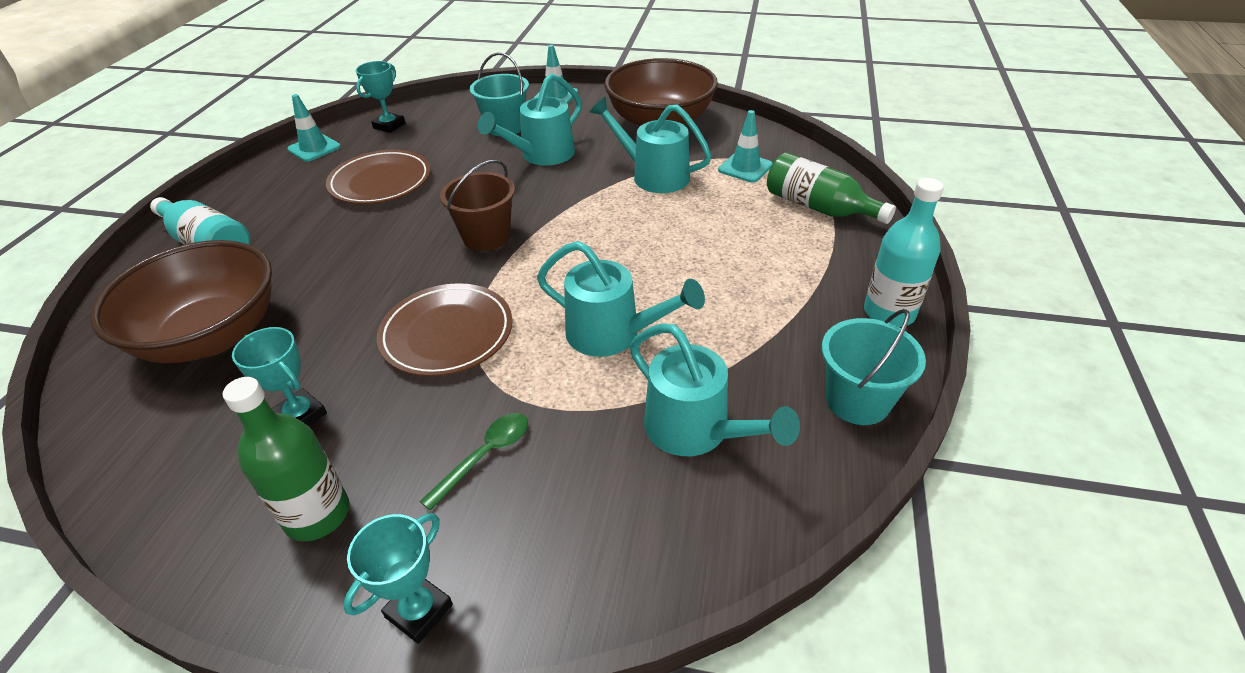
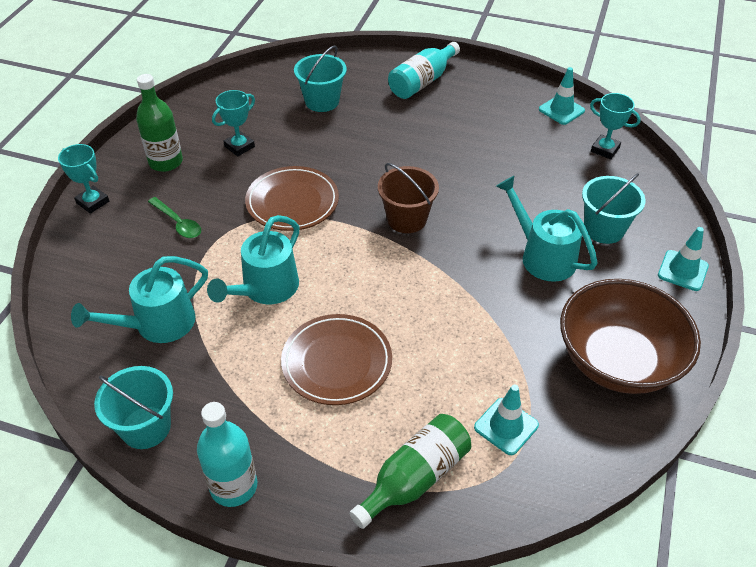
camera: 95 degrees right, 5 degrees up
(211, 336) = (322, 101): brown bowl -> turquoise bucket
(380, 182) = (500, 153): brown plate -> brown plate (337, 362)
(652, 175) = (496, 340): turquoise watering can -> none

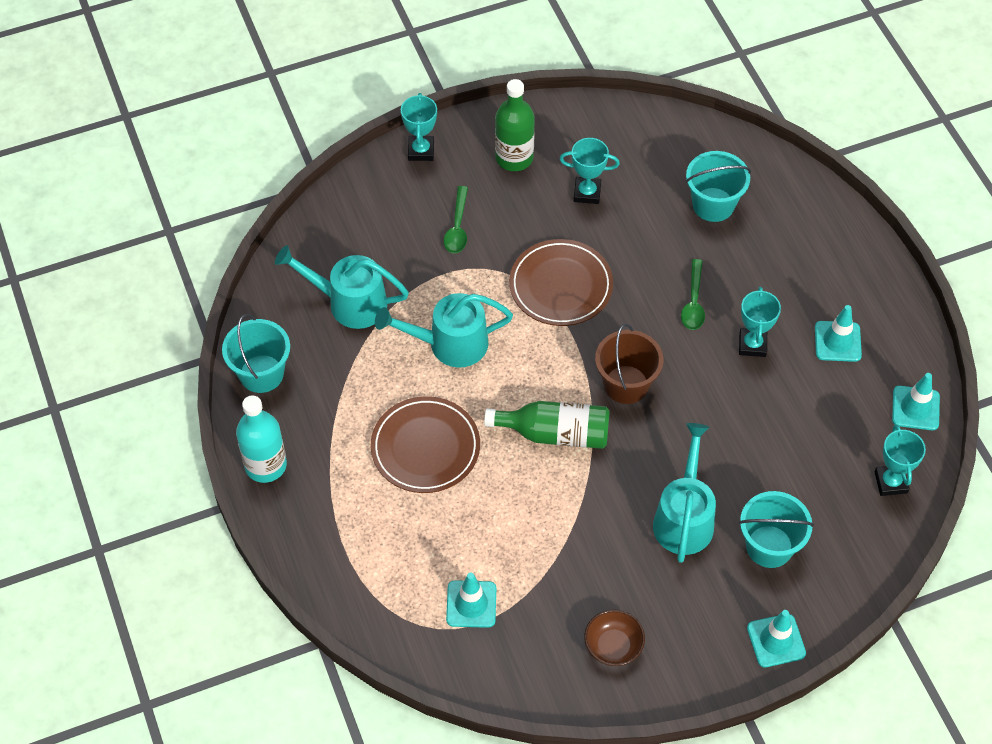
camera: 50 degrees right, 10 degrees up
(381, 151) = (693, 302): none -> green spoon
(415, 478) = (371, 573): green bottle -> green bottle (555, 434)
(422, 82) = (831, 262): turquoise bottle -> none
(442, 146) = (752, 345): none -> turquoise trophy
(481, 111) = (837, 341): none -> turquoise traffic cone
(618, 361) = (613, 646): brown bowl -> brown bowl, size x0.43

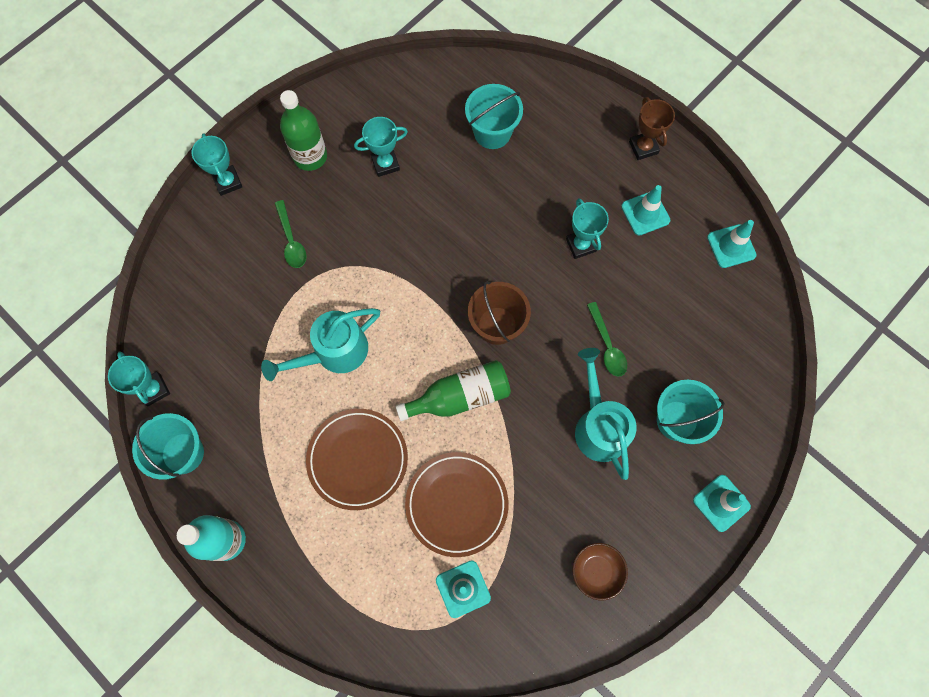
camera: 25 degrees left, 15 degrees up
(348, 302) = (229, 351): turquoise watering can -> none
(561, 286) = (402, 258): brown plate -> brown plate (456, 504)
(693, 302) = (517, 227): green spoon -> green spoon (607, 346)
(868, 278) = (643, 147): none -> brown trophy
(891, 482) = (742, 320): turquoise trophy -> turquoise trophy (154, 390)

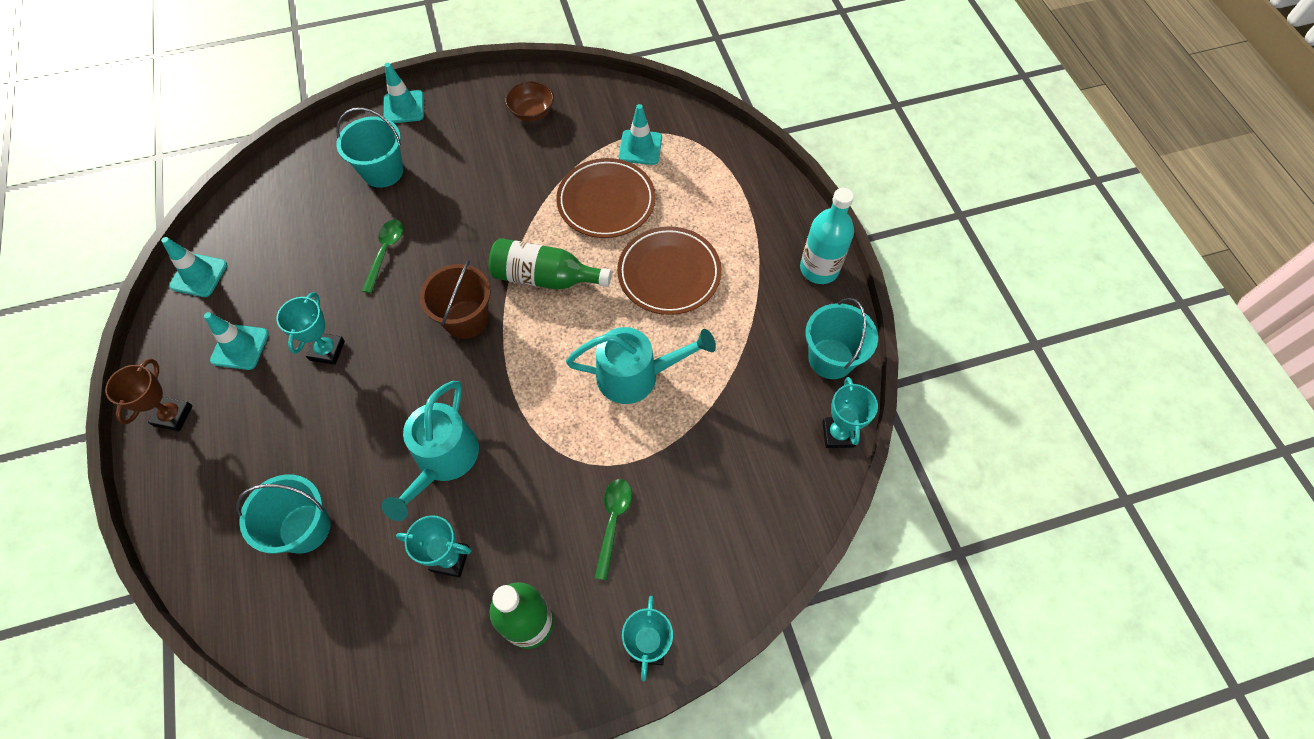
camera: 150 degrees left, 10 degrees down
(598, 425) = (447, 199): turquoise watering can -> turquoise watering can (443, 461)

